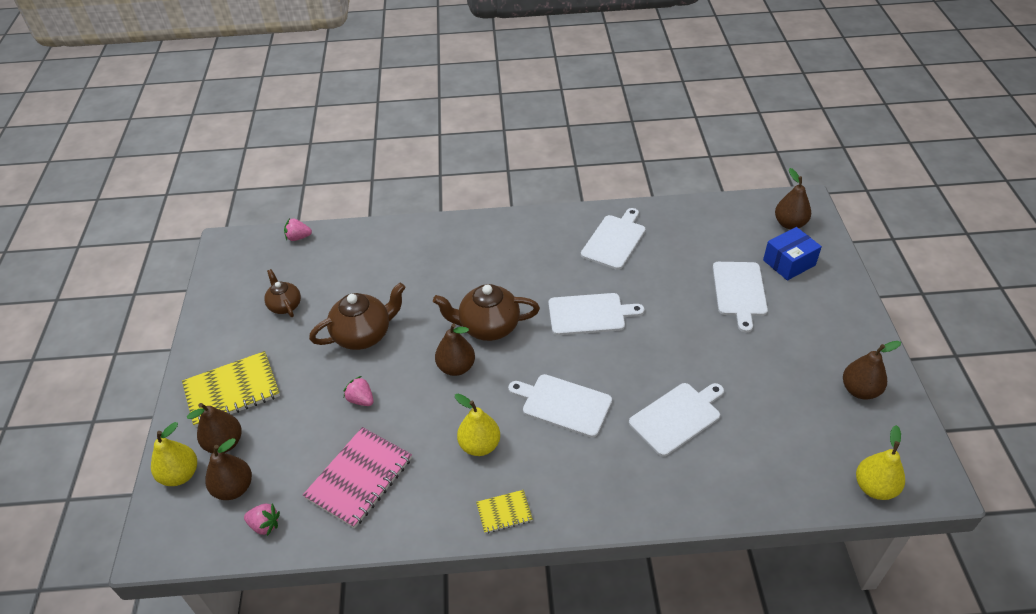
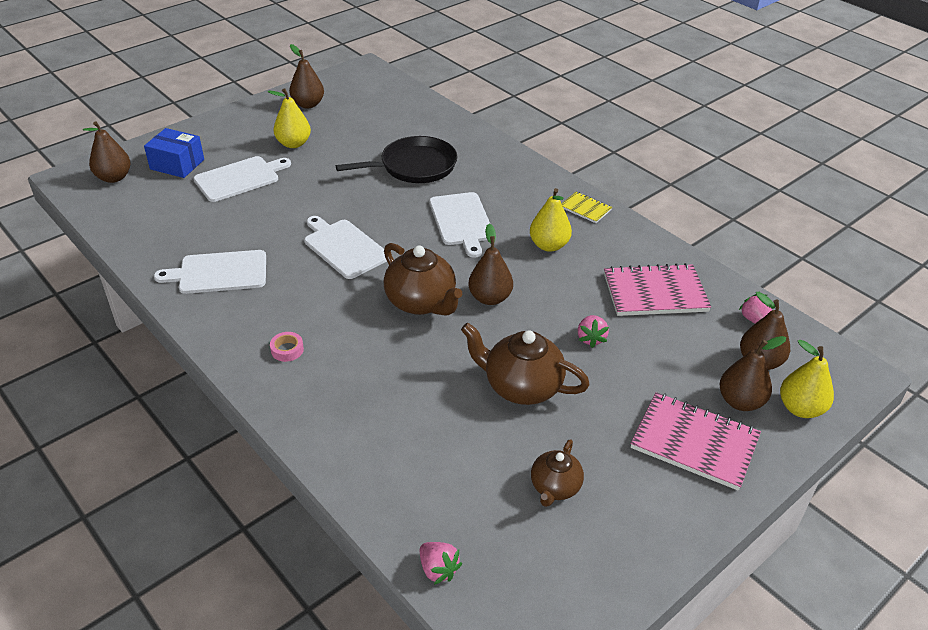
camera: 130 degrees left, 5 degrees down
(232, 391) = (694, 442): yellow notebook -> pink notebook
(505, 244) = (287, 350): none -> pink tape
(677, 417) = (414, 166): white cutting board -> black pan
(874, 487) = (391, 84): yellow pear -> yellow pear (293, 144)

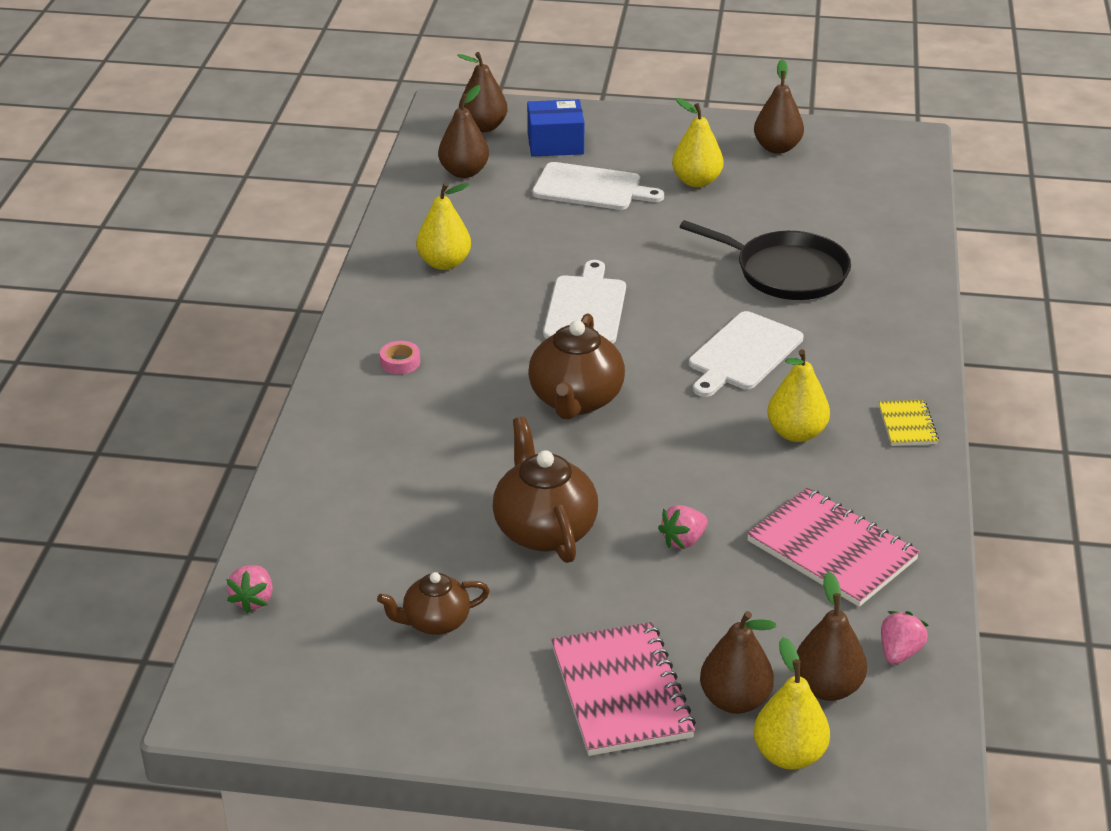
camera: 50 degrees right, 5 degrees down
(177, 164) = (555, 143): blue box -> blue box turned 75 degrees counterclockwise
(219, 272) = (444, 263): white cutting board -> yellow pear
(490, 298) = (647, 439): brown pear -> brown pear (464, 172)

